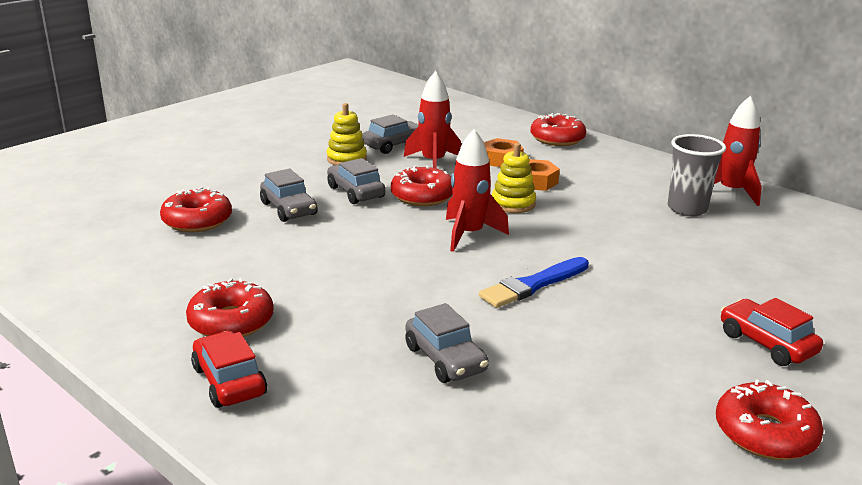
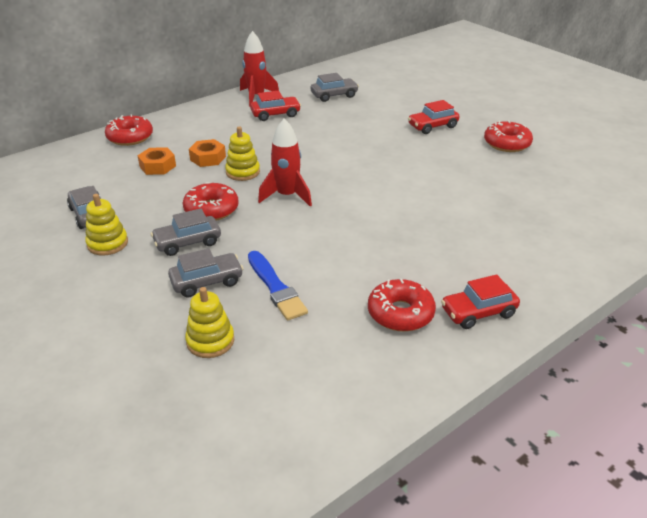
camera: 80 degrees left, 10 degrees up
(197, 220) = (210, 341): red donut -> yellow stacking toy
(433, 162) = (145, 198): red rocket -> none
(445, 359) = (449, 222): grey car -> grey car (334, 95)
(533, 285) = (364, 181): blue brush -> blue brush (276, 288)
(687, 209) = (275, 114): grey cup -> red car

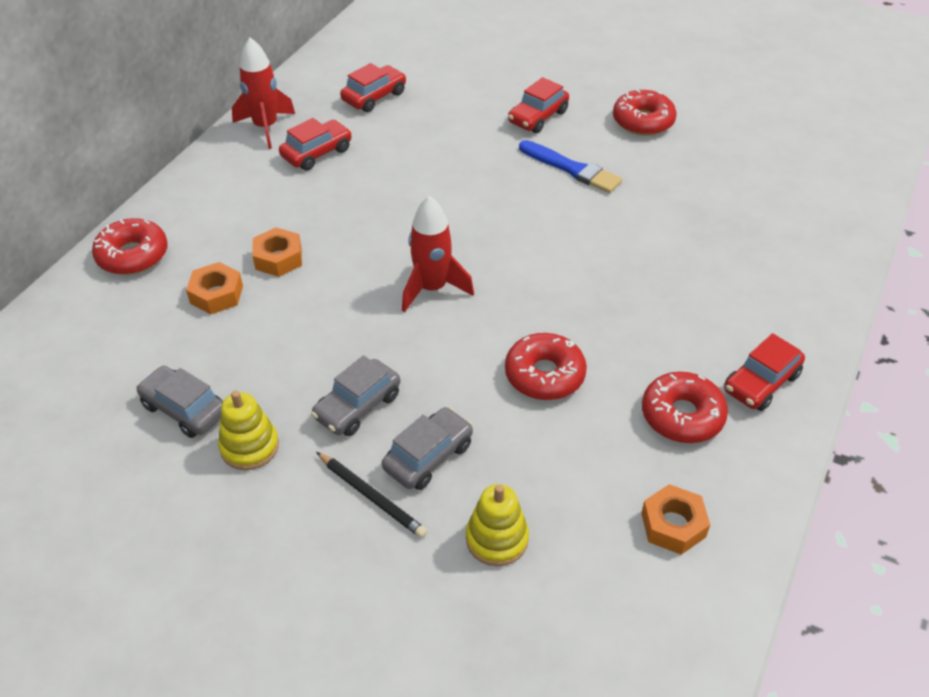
camera: 25 degrees left, 10 degrees up
(153, 291) = (371, 496): none -> black pencil
(211, 209) = (349, 343): red donut -> red donut (544, 375)
(243, 172) = (345, 267): yellow stacking toy -> none
(276, 288) = (518, 433): blue brush -> blue brush (571, 169)
(334, 95) = (374, 97): grey car -> red car
(339, 376) = (673, 525): none -> orange nut

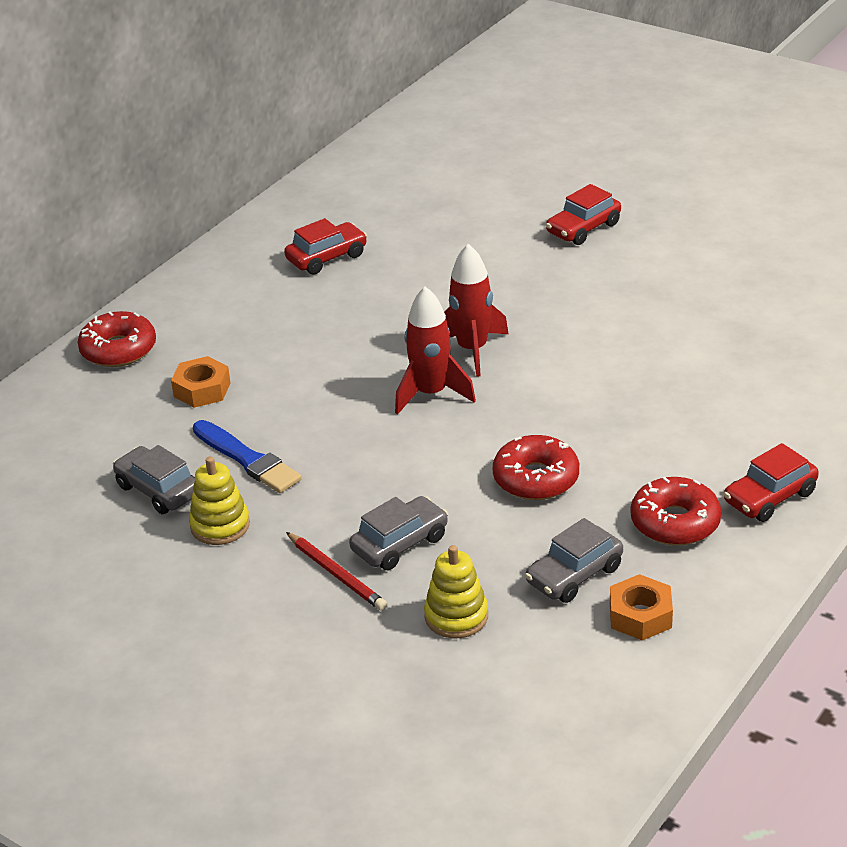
camera: 10 degrees right, 10 degrees down
(266, 127) = (274, 230): red rocket -> red rocket (472, 350)
(278, 258) = (271, 358): orange nut -> none
(357, 406) = (334, 496): grey car -> grey car (574, 575)
(371, 496) = (336, 574): black pencil -> red pencil
(374, 97) = (400, 202): red car -> none
(571, 169) = (610, 283): blue brush -> blue brush (247, 459)
(643, 121) = (705, 236): red donut -> none

